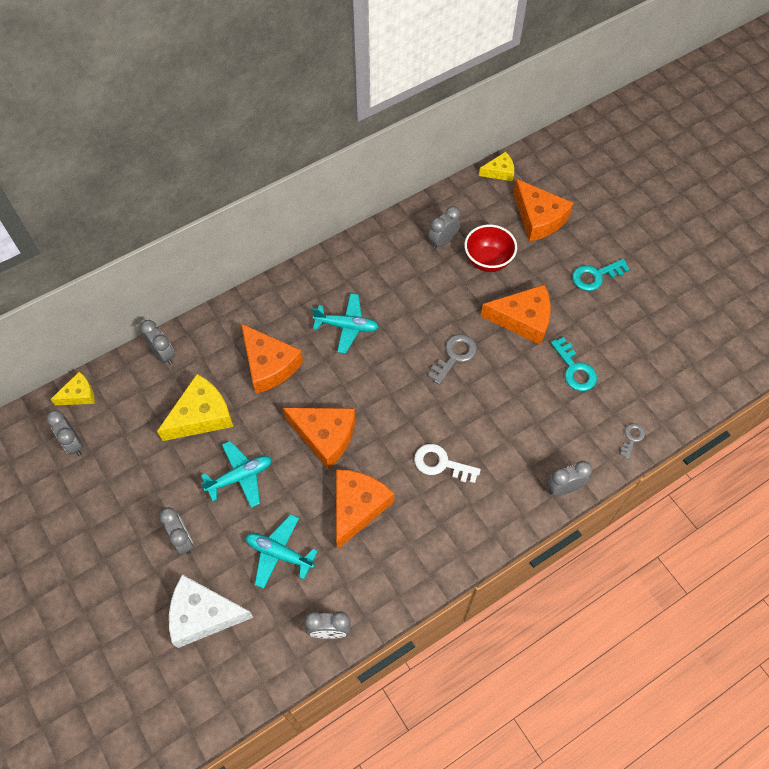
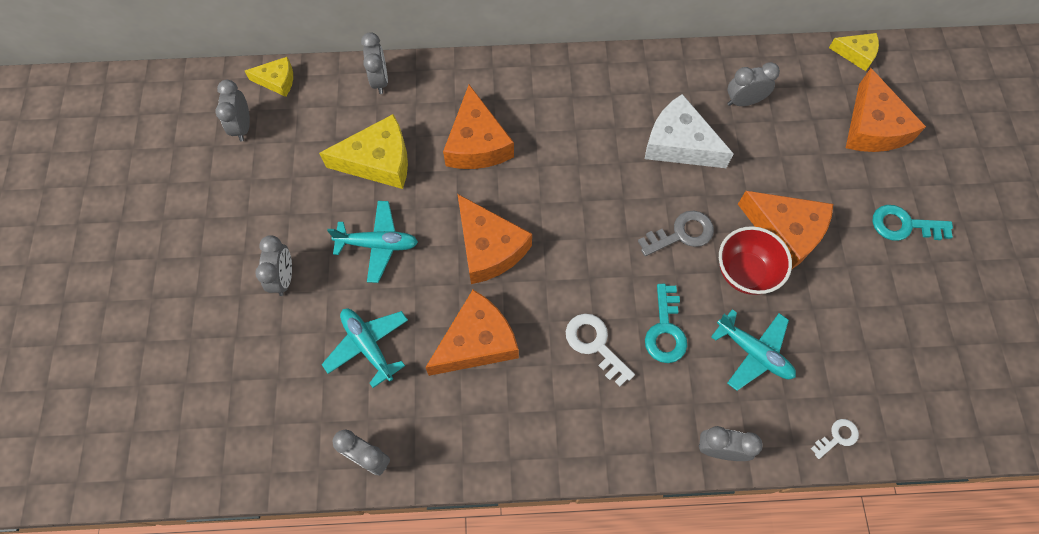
camera: 30 degrees right, 5 degrees up
(203, 615) = (256, 366): white cheese -> white cheese (679, 144)
(347, 326) = (582, 143): turquoise plane -> turquoise plane (753, 352)
(488, 261) = (783, 147): red bowl -> red bowl (745, 273)
(574, 369) = (814, 320): turquoise key -> turquoise key (665, 330)
(632, 438) = (837, 437): grey key -> white key

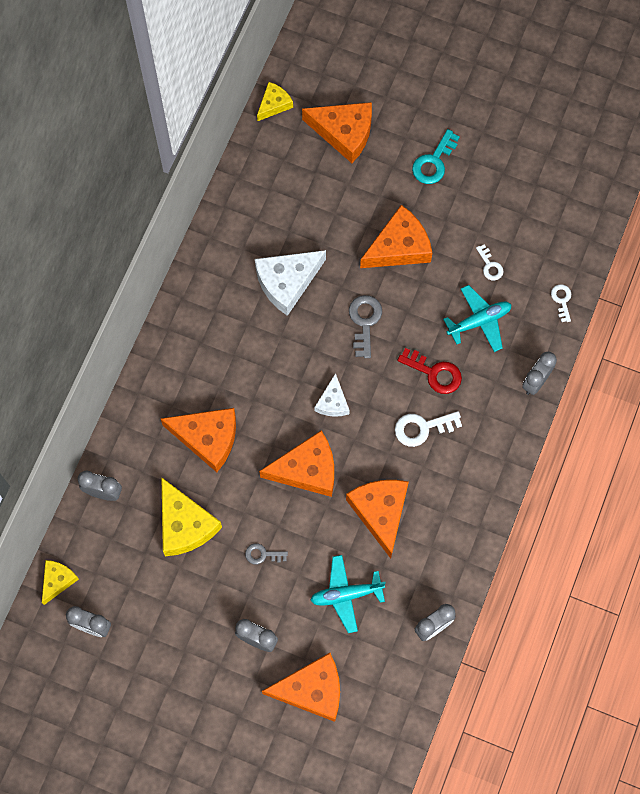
camera: 65 degrees left, 5 degrees up
(247, 356) = (312, 690): none -> orange cheese
(378, 161) = (185, 524): yellow cheese -> yellow cheese turned 135 degrees clockwise
(378, 244) = (262, 554): turquoise plane -> grey key
(575, 241) = (332, 402): none -> white cheese
(665, 330) = (434, 373): turquoise key -> red key
(744, 101) = (273, 213): grey clock -> none
(745, 273) = (417, 293): red bowl -> none
(826, 336) = (490, 266): none -> white key

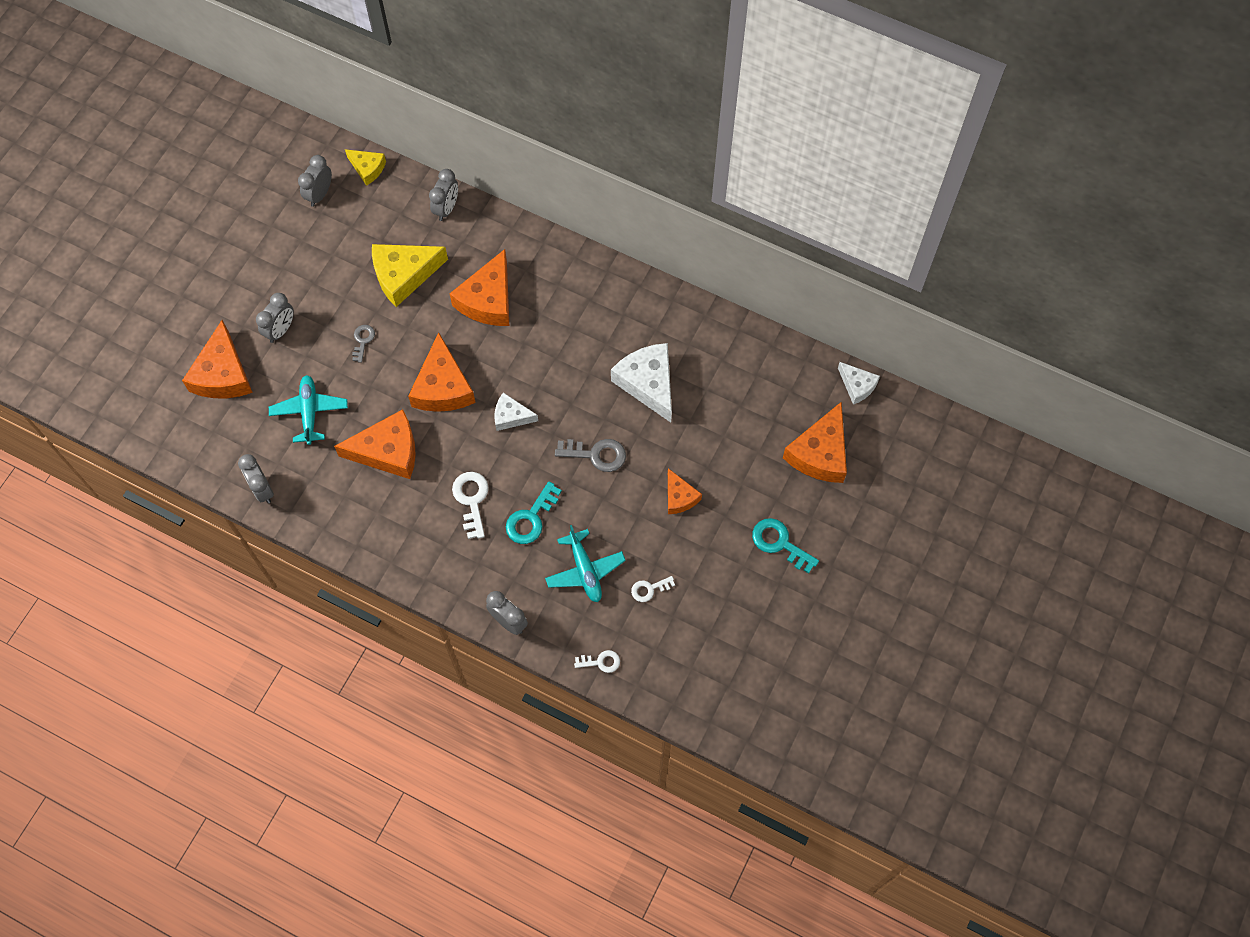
camera: 95 degrees right, 5 degrees down
(274, 104) = (857, 386): yellow cheese -> white cheese
(399, 247) = (679, 497): orange cheese -> orange cheese, size x0.56
(434, 373) = (531, 518): red key -> turquoise key

